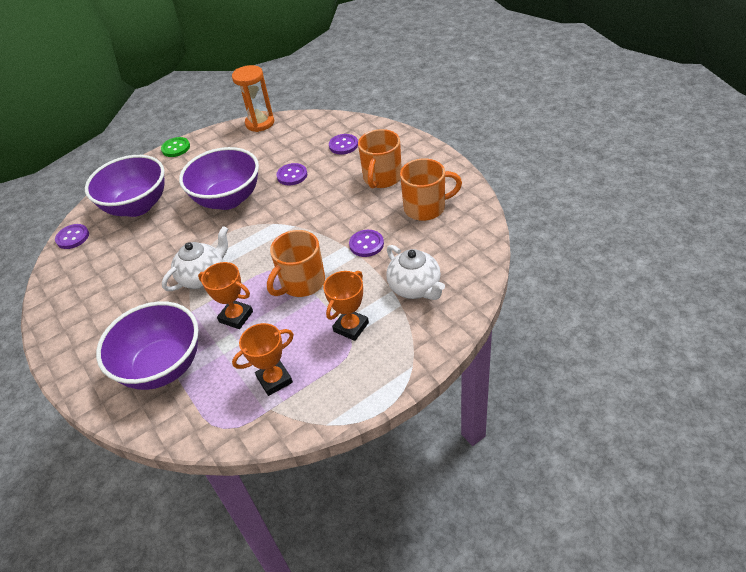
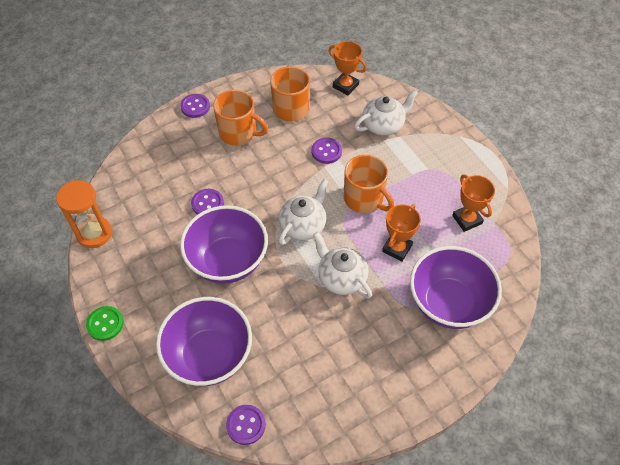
camera: 90 degrees left, 10 degrees up
(267, 241) = (303, 225): none -> white teapot
(343, 145) = (173, 158): purple button -> purple button (195, 106)
(351, 327) = (419, 168): orange trophy -> orange trophy (345, 86)

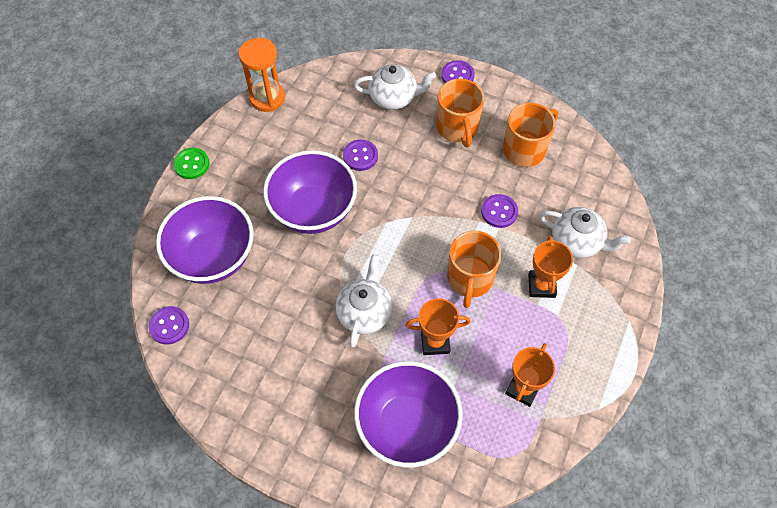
camera: 55 degrees right, 5 degrees up
(303, 225) = (397, 245): white teapot -> white teapot (394, 97)
(345, 86) = (597, 177): orange trophy -> orange trophy (541, 286)

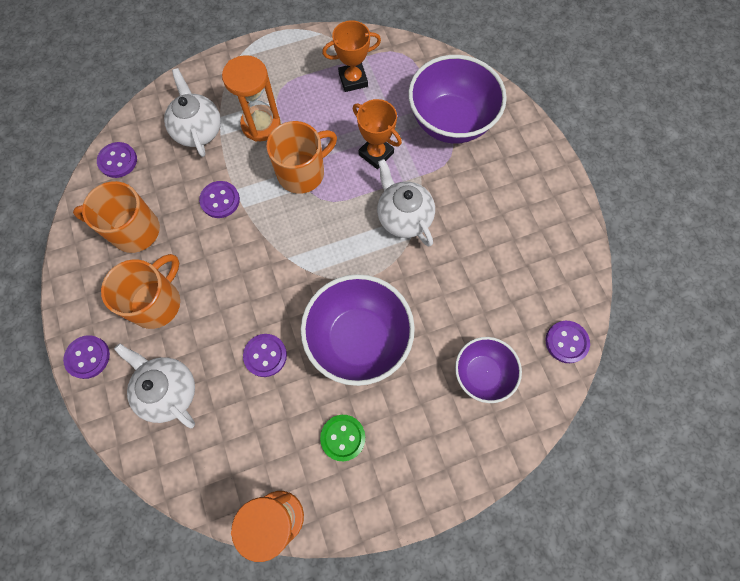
camera: 135 degrees left, 10 degrees up
(191, 164) = (423, 502): green button -> green button (343, 437)
(213, 257) = (482, 373): purple bowl -> purple bowl, size x0.59
(364, 312) = (403, 216): white teapot -> white teapot turned 90 degrees clockwise
(541, 286) = (261, 125): orange trophy -> orange hourglass
(595, 176) = (118, 161): none -> purple button

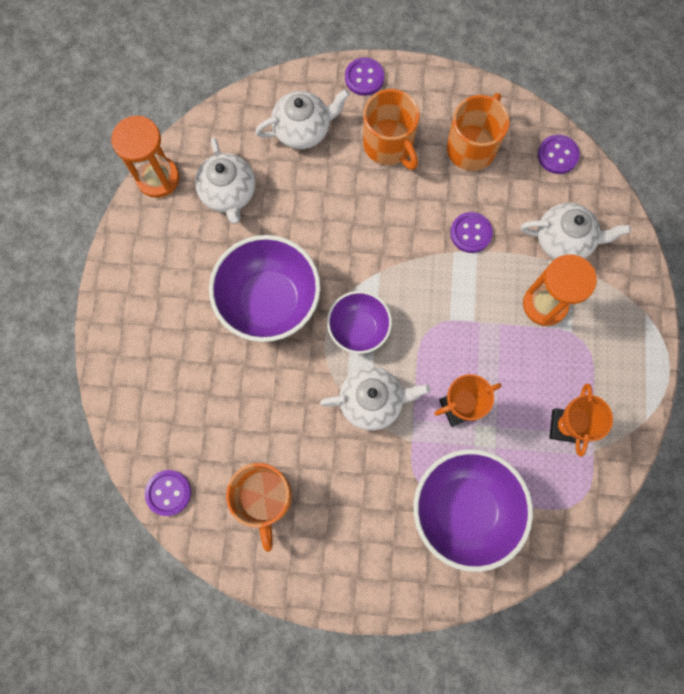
camera: 115 degrees right, 5 degrees up
(265, 355) = (294, 216): purple button -> none
(267, 431) = (229, 193): none -> white teapot
(302, 172) = (468, 323): orange mug -> orange mug (264, 498)
(343, 437) = (191, 251): green button -> none
(482, 373) = (182, 396): purple bowl -> purple bowl (358, 329)

